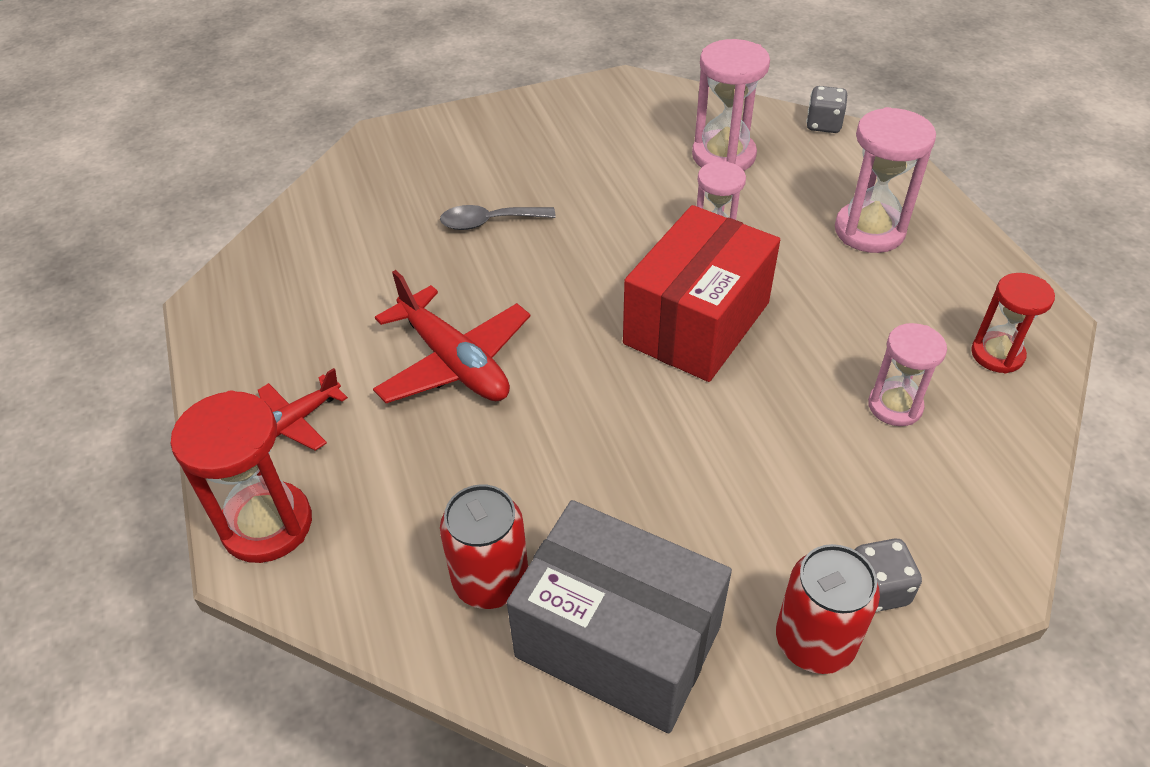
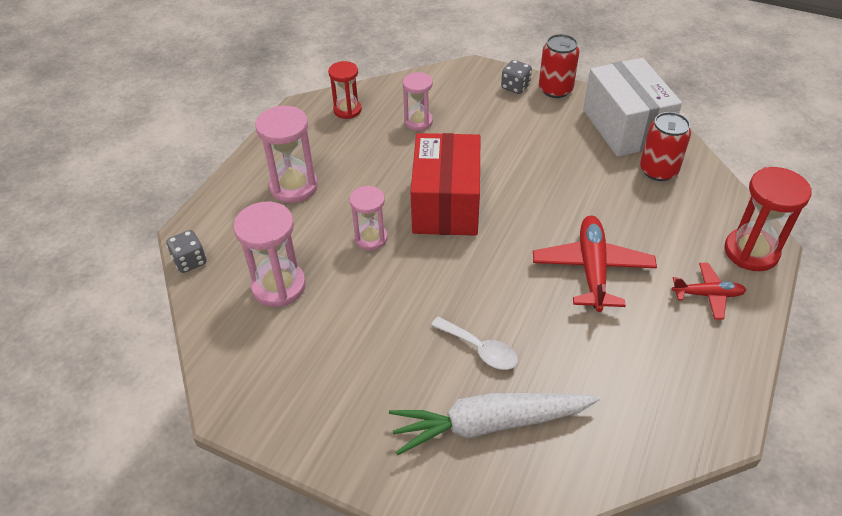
camera: 135 degrees left, 0 degrees up
(423, 183) = (489, 424): none -> white carrot
(489, 222) = (480, 349): grey spoon -> white spoon
(618, 641) = (625, 127): grey box -> white box
(696, 323) = (446, 204): red box -> red box turned 75 degrees counterclockwise

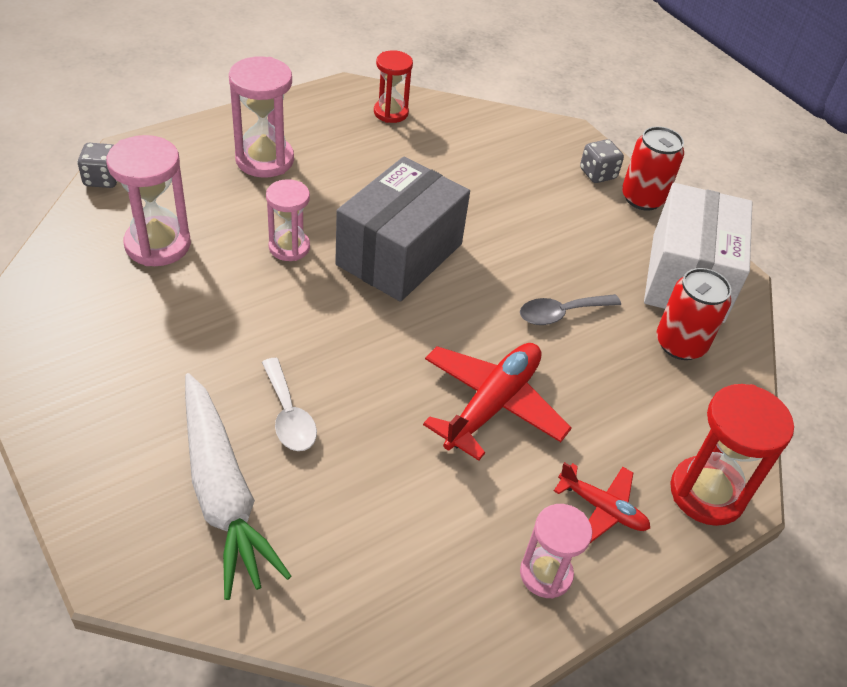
camera: 25 degrees right, 0 degrees up
(418, 122) = (453, 159): pink hourglass -> pink hourglass (546, 574)
(446, 204) = (399, 254): red box -> grey box
(489, 424) = (223, 493): white carrot -> white carrot turned 135 degrees counterclockwise
(577, 189) = (561, 313): none -> grey spoon

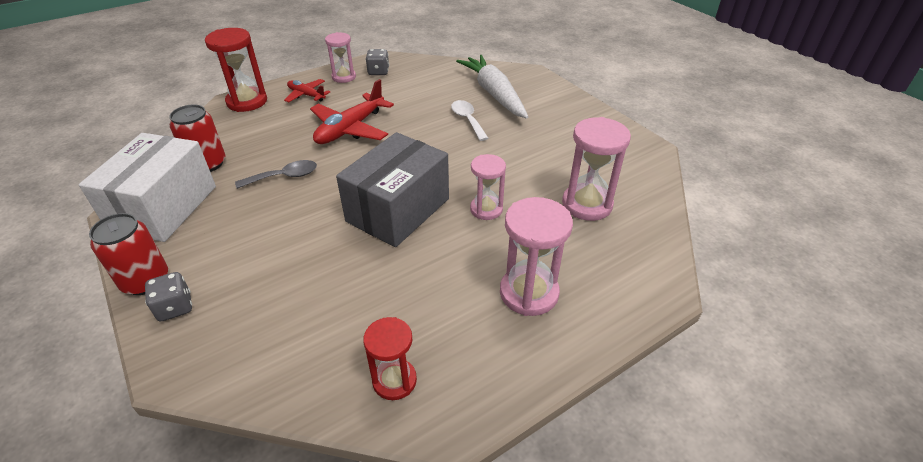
camera: 175 degrees left, 5 degrees down
(103, 179) = (666, 257): grey dice -> grey dice (378, 72)

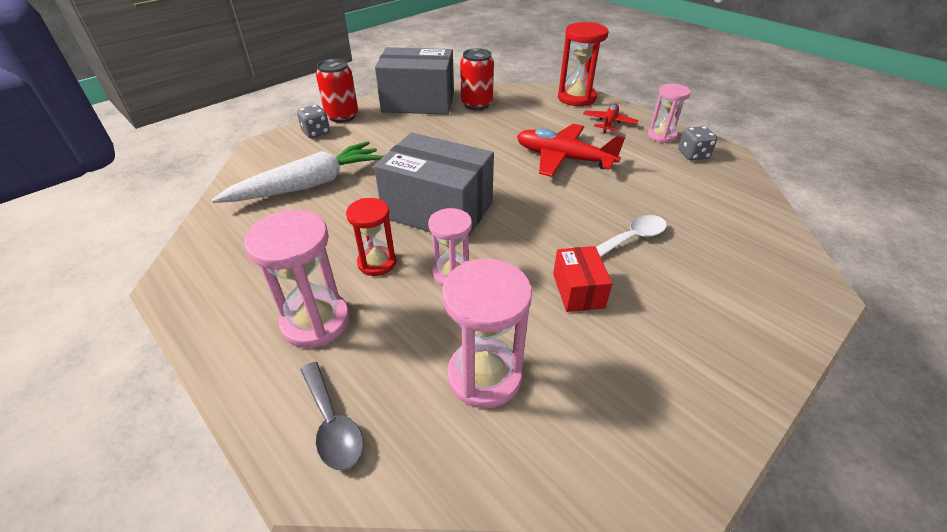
camera: 80 degrees right, 0 degrees up
(164, 208) = (418, 102): white box -> grey box
(284, 177) = (470, 140): grey spoon -> grey spoon (332, 424)
(394, 380) = (225, 242): red hourglass -> red hourglass (377, 263)
(494, 93) = (719, 256): white carrot -> white carrot (309, 185)
(515, 153) = (578, 290): none -> red box

